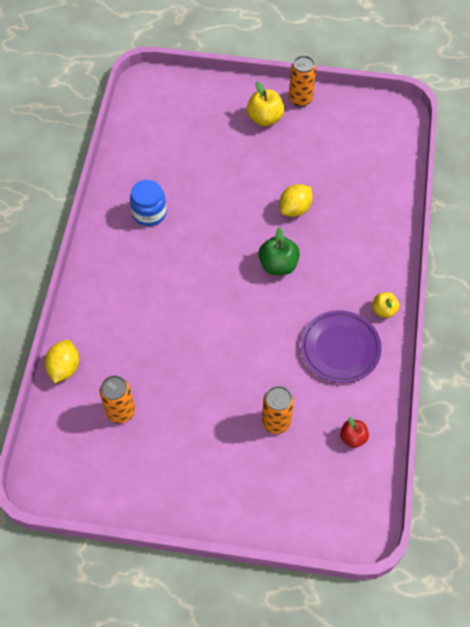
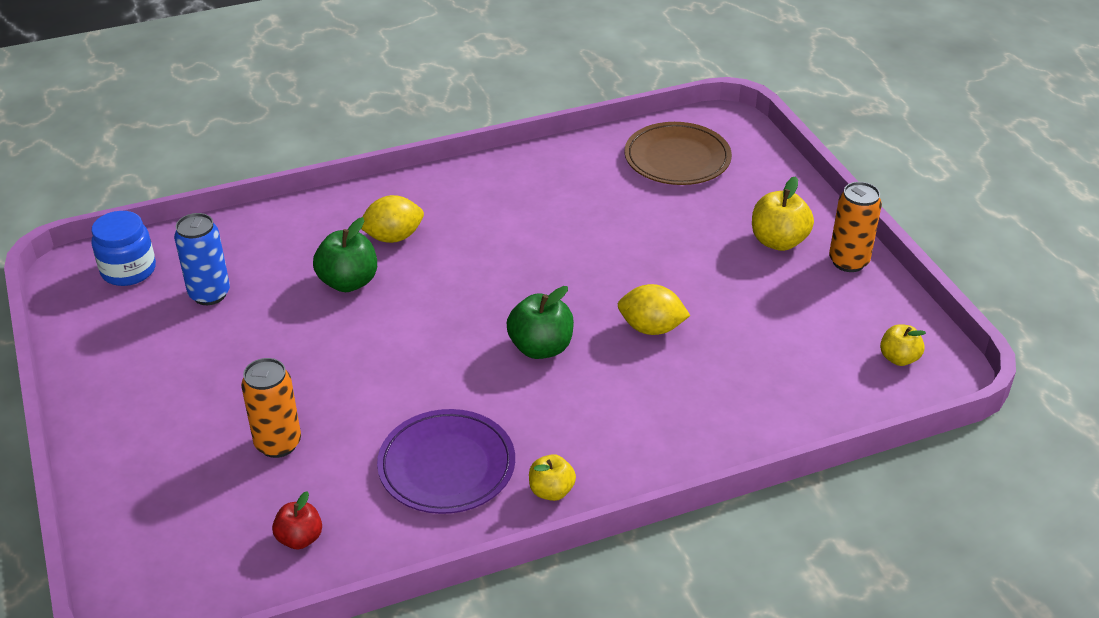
camera: 60 degrees right, 20 degrees down
(64, 368) = (245, 225): yellow lemon -> yellow lemon (393, 237)
(121, 412) = (209, 294): orange can -> blue can
(149, 213) = (525, 202): blue jar -> blue jar (128, 270)
(160, 333) = (348, 282): none -> green apple
(163, 122) = (677, 159): none -> brown plate
(380, 122) = (899, 358): none -> yellow apple

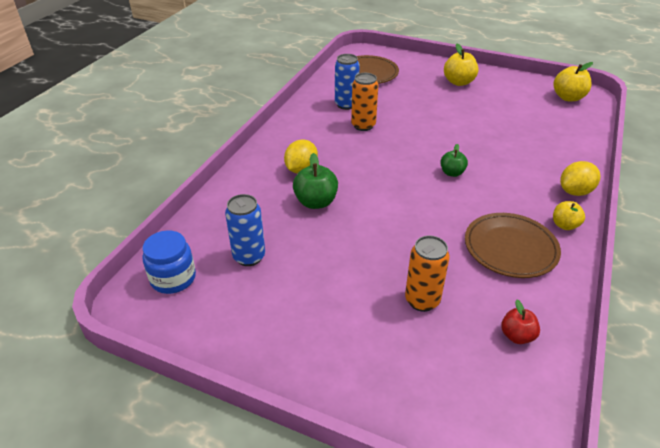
camera: 45 degrees left, 0 degrees up
(446, 466) = (510, 248): purple plate -> brown plate
(541, 348) = (452, 173): green apple -> green apple, size x0.63
(573, 187) = (346, 105): none -> blue can
(651, 328) = (476, 138): yellow lemon -> yellow lemon (575, 191)
(848, 261) = (493, 76): orange can -> orange can (363, 125)
(899, 358) = (568, 97): yellow apple -> yellow apple, size x1.58

